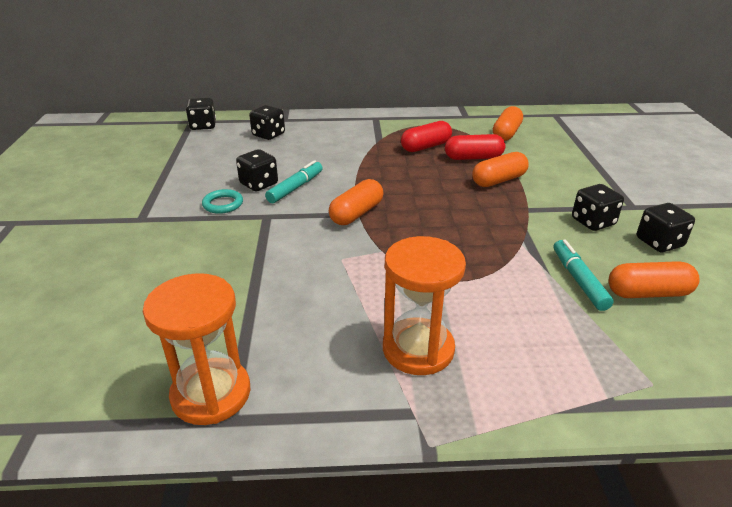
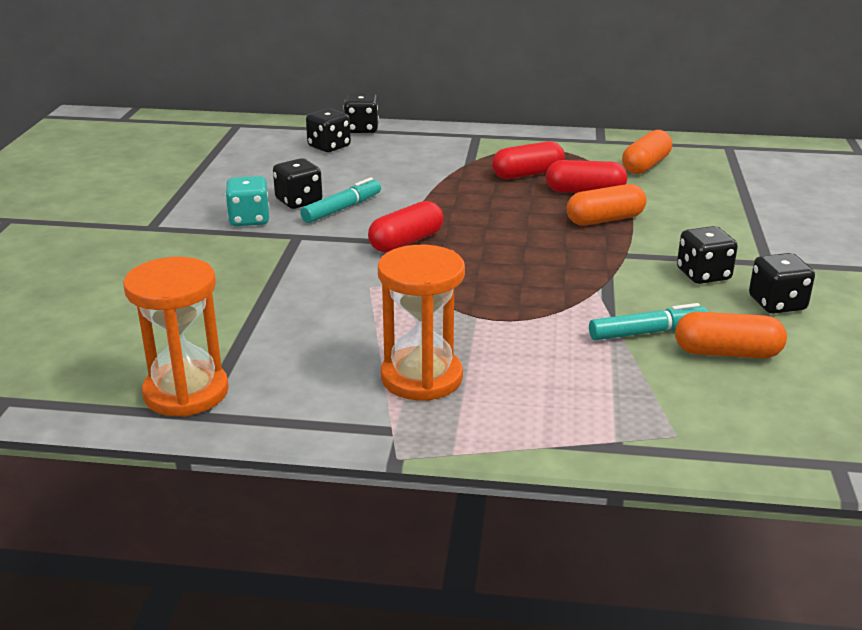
camera: 10 degrees right, 5 degrees down
(203, 126) = (250, 131): black dice -> black dice (362, 129)
(223, 204) = (249, 219): turquoise ring -> turquoise dice
(356, 213) = (406, 242): orange capsule -> red capsule
(578, 280) = (647, 332): turquoise marker -> turquoise marker turned 75 degrees clockwise

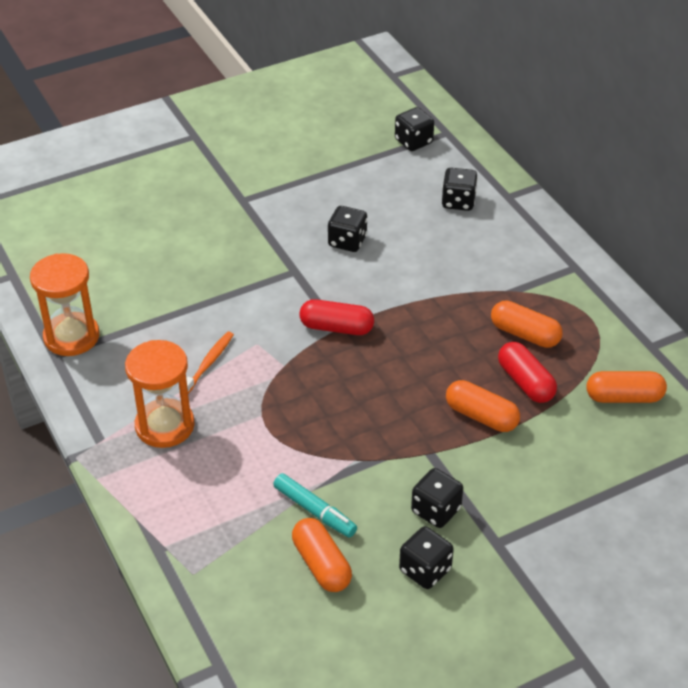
camera: 55 degrees right, 15 degrees up
(249, 219) = (296, 235): turquoise dice -> none
(342, 209) = (357, 269): turquoise marker -> none
(360, 321) = (208, 363): none -> orange toothbrush
(362, 129) = (513, 199): black dice -> black dice (413, 141)
(527, 174) = (525, 334): red capsule -> orange capsule

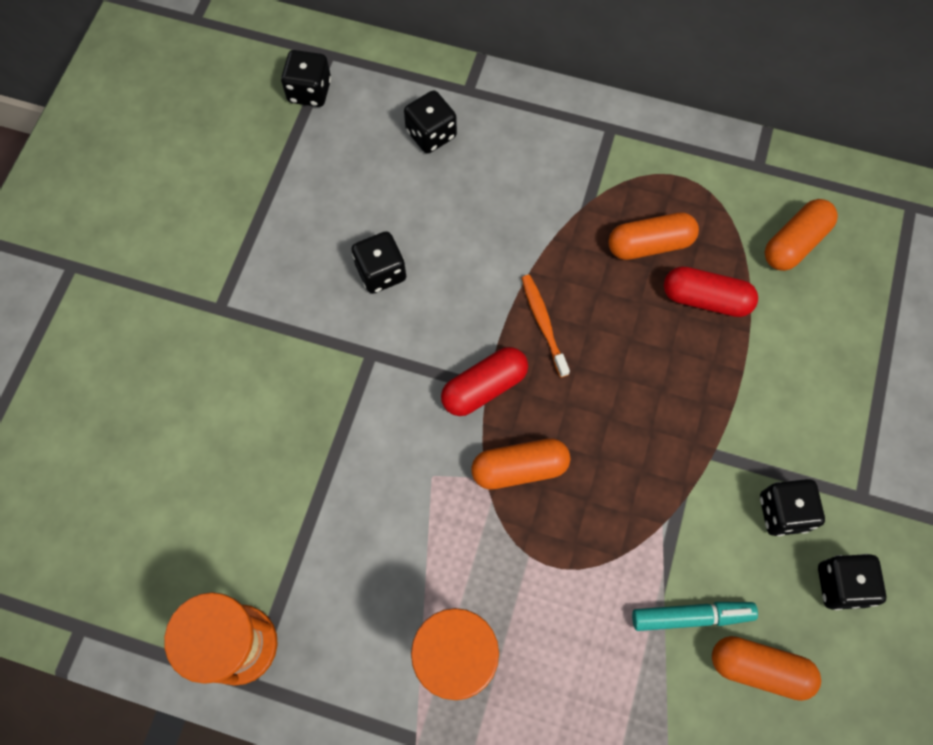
camera: 45 degrees left, 25 degrees up
(208, 363) = (414, 544): orange toothbrush -> orange toothbrush (543, 324)
(481, 416) = (711, 371): orange capsule -> orange capsule (519, 468)

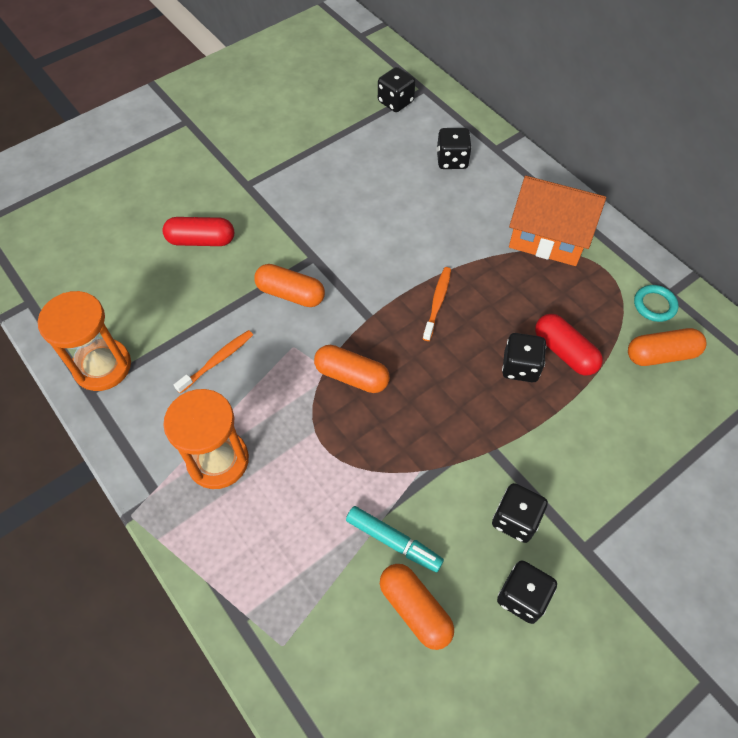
camera: 35 degrees right, 10 degrees down
(364, 549) = (217, 361): none -> orange toothbrush
(381, 272) = (357, 217): black dice -> black dice (520, 367)
(484, 387) = (368, 316): red capsule -> red capsule (201, 240)
(599, 172) = (548, 237): none -> orange house
(650, 244) = (550, 297): orange capsule -> orange capsule (290, 294)
(753, 189) = (654, 305): none -> turquoise ring

